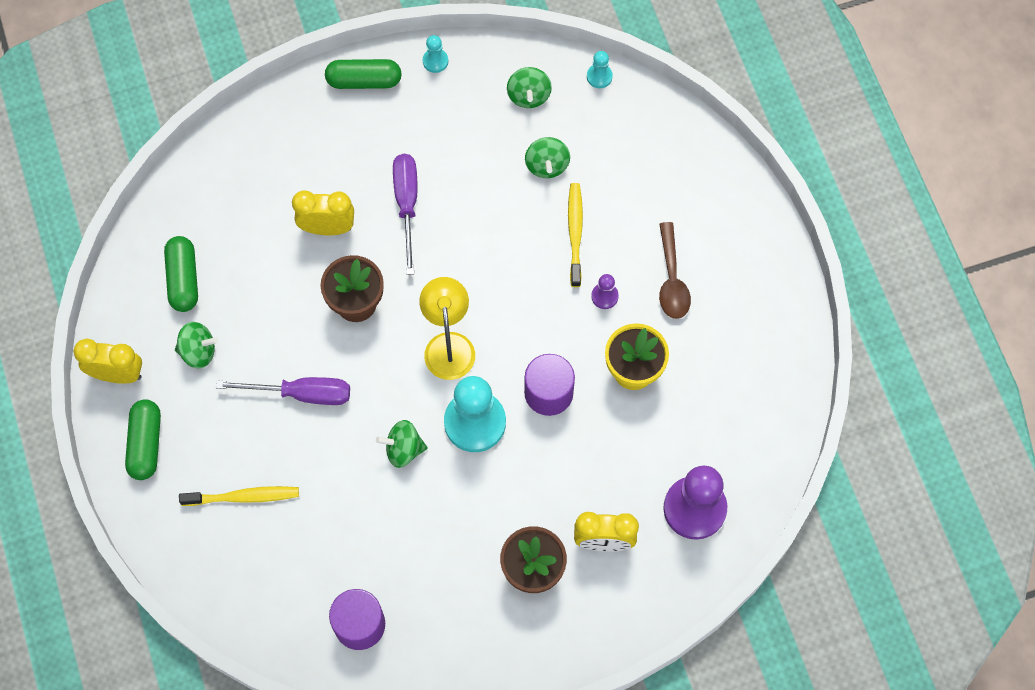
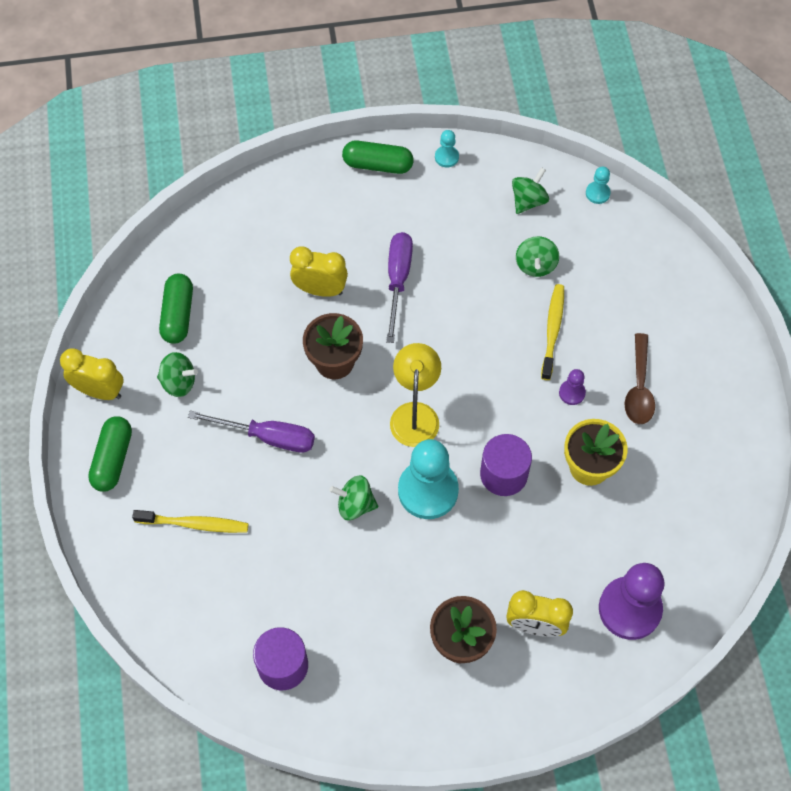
camera: 10 degrees right, 5 degrees down
(528, 96) = (528, 200): green spinning top -> green spinning top turned 150 degrees counterclockwise

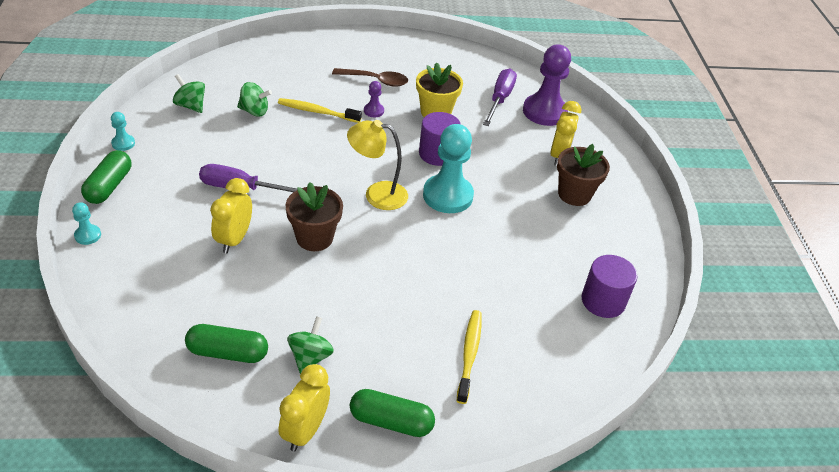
camera: 90 degrees left, 20 degrees down
(268, 437) = (384, 291): purple screwdriver -> purple screwdriver (500, 99)
(355, 504) = (457, 240): green spinning top -> none
(597, 193) = (199, 72): turquoise pawn -> turquoise pawn (88, 235)

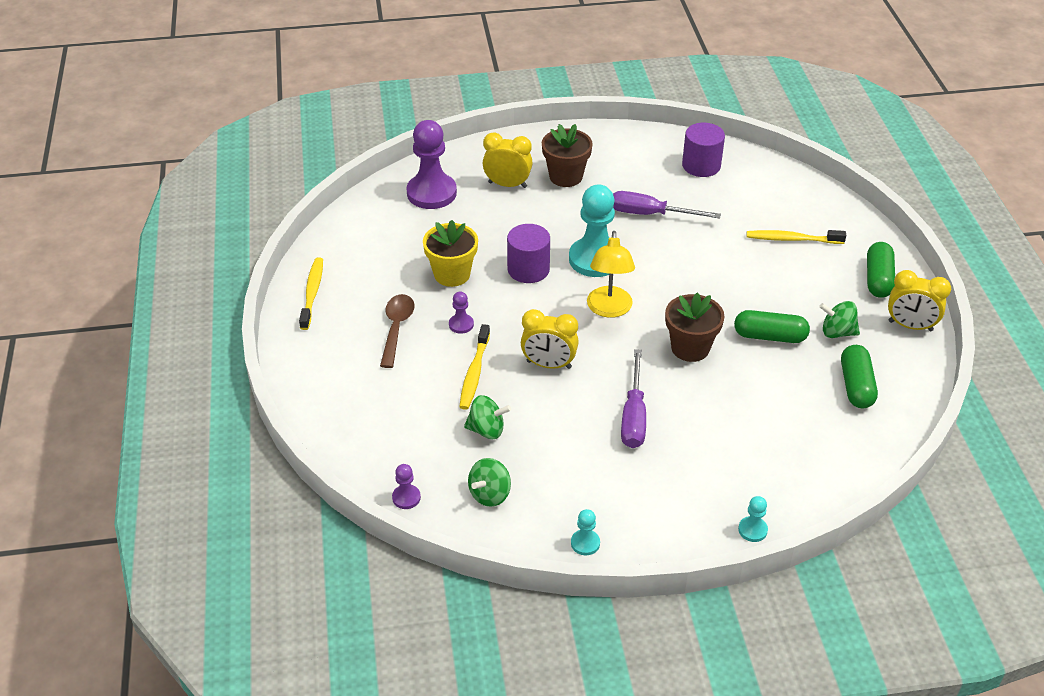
camera: 90 degrees left, 0 degrees up
(109, 186) = (667, 534): green capsule -> green capsule (770, 336)
(204, 71) = (406, 498): none -> purple pawn
(234, 239) = (714, 408): yellow clock -> yellow clock (549, 365)
(254, 111) = (487, 430): green spinning top -> green spinning top turned 90 degrees clockwise
(421, 47) = (312, 293): none -> yellow toothbrush
(500, 99) = (414, 226): purple screwdriver -> purple screwdriver (650, 214)

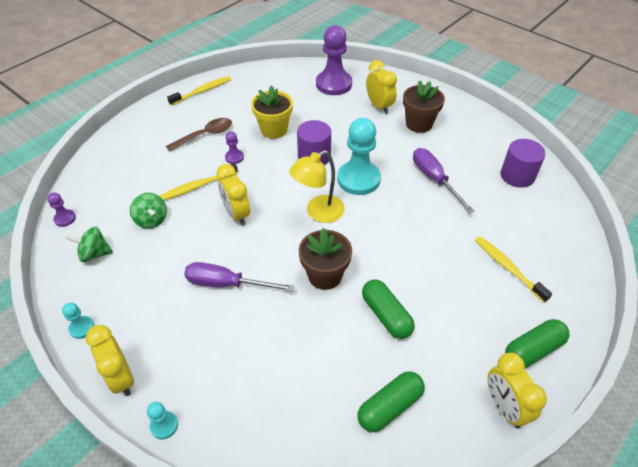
camera: 50 degrees right, 5 degrees up
(633, 416) = (226, 284): purple screwdriver -> purple screwdriver turned 45 degrees clockwise
(674, 538) = (121, 378): none -> yellow clock
(837, 332) = (438, 357): green spinning top -> none

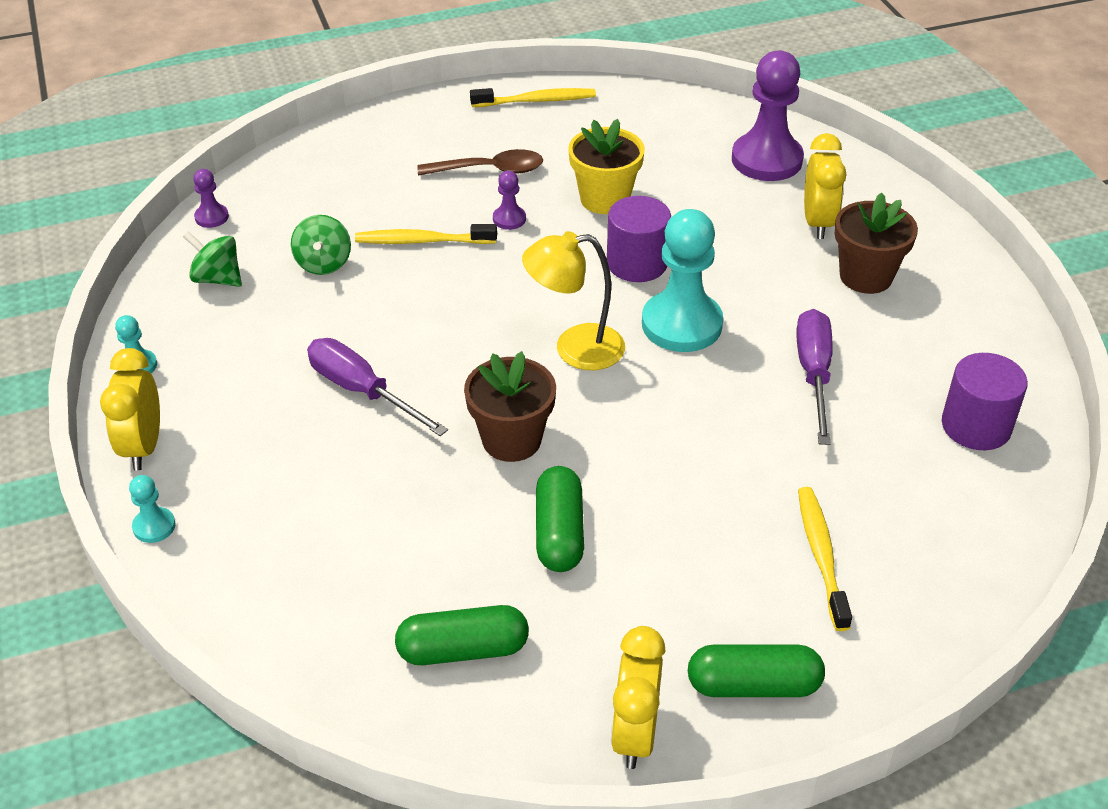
camera: 30 degrees right, 5 degrees down
(236, 214) = (449, 302): yellow clock -> none

